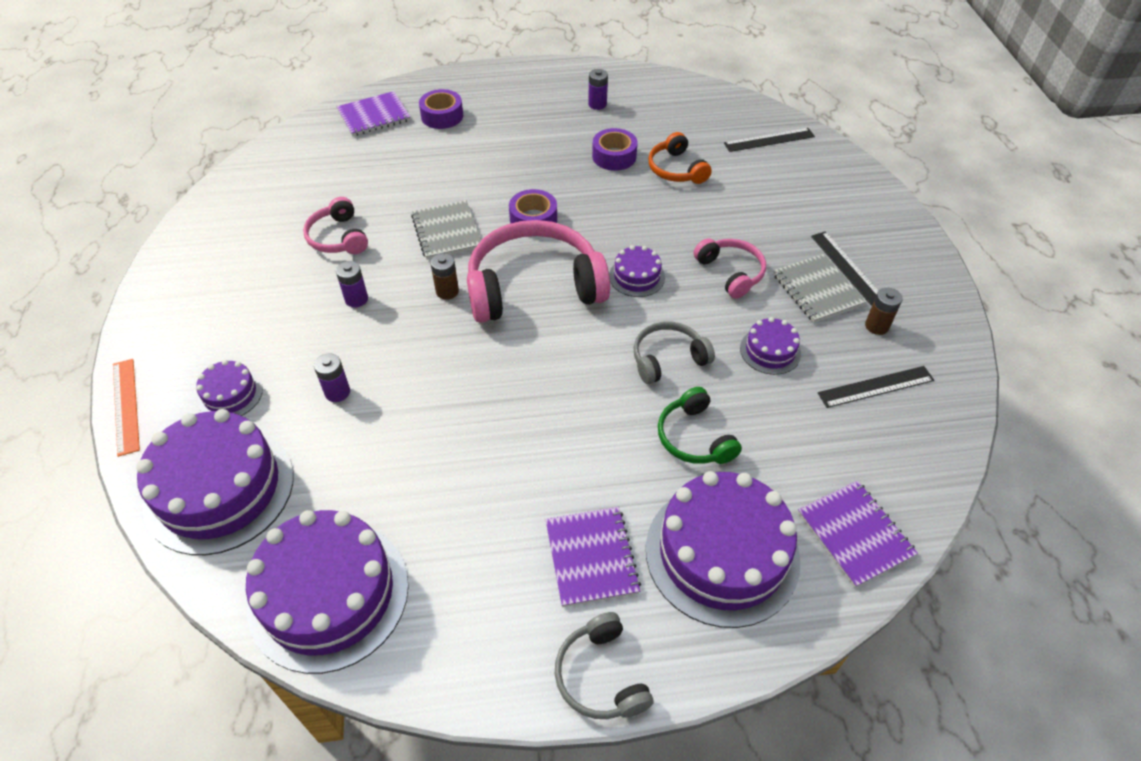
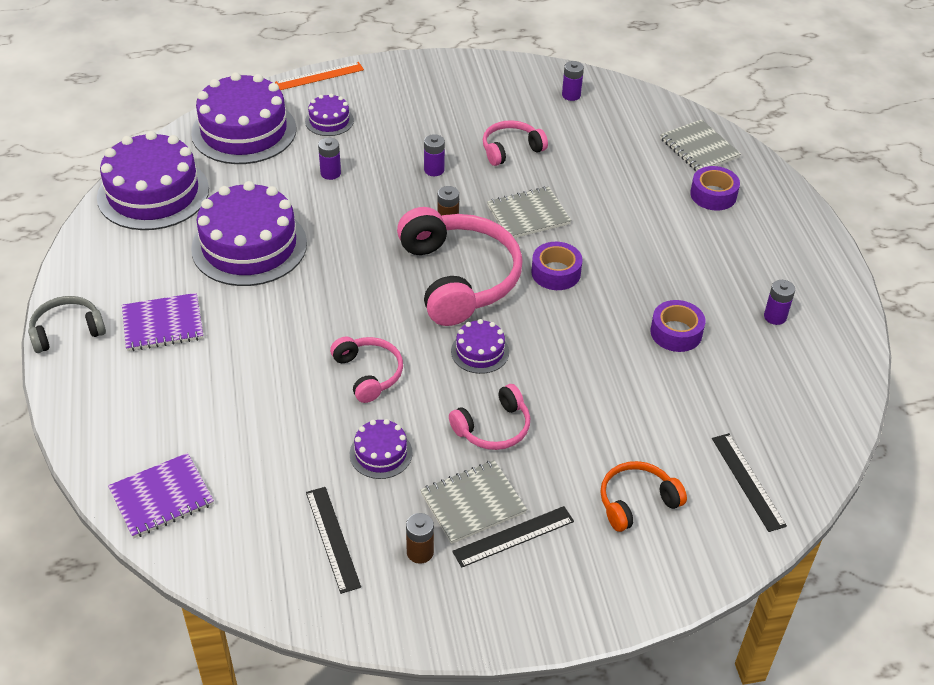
camera: 85 degrees right, 5 degrees down
(260, 187) = (571, 95): none -> purple battery
(374, 116) = (699, 148): purple notebook -> grey notebook
(668, 359) = (368, 373): grey headphones -> pink headphones
(676, 169) = (664, 387): orange headphones -> orange headphones (636, 502)
(694, 437) = (274, 390): green headphones -> none
(722, 553) = (155, 403): purple cake -> purple cake (249, 246)

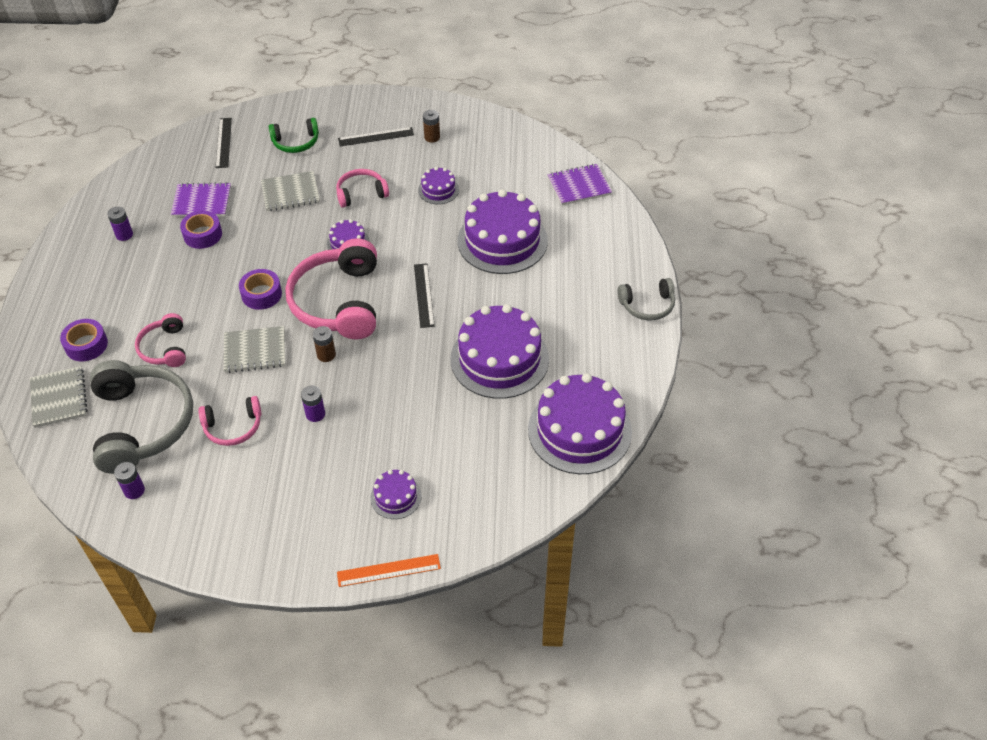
camera: 165 degrees left, 5 degrees up
(163, 324) = (574, 299): purple notebook -> purple notebook (202, 201)
(244, 131) = (485, 497): purple cake -> purple cake (502, 241)
(330, 173) = (412, 426): purple battery -> none
(332, 538) = (480, 151): black ruler -> black ruler (424, 295)
(368, 373) = (431, 240): pink headphones -> pink headphones (165, 348)
(473, 503) = (392, 156): grey notebook -> grey notebook (290, 193)
(601, 140) = (142, 424): none -> grey headphones
(636, 502) = (296, 142): orange headphones -> green headphones

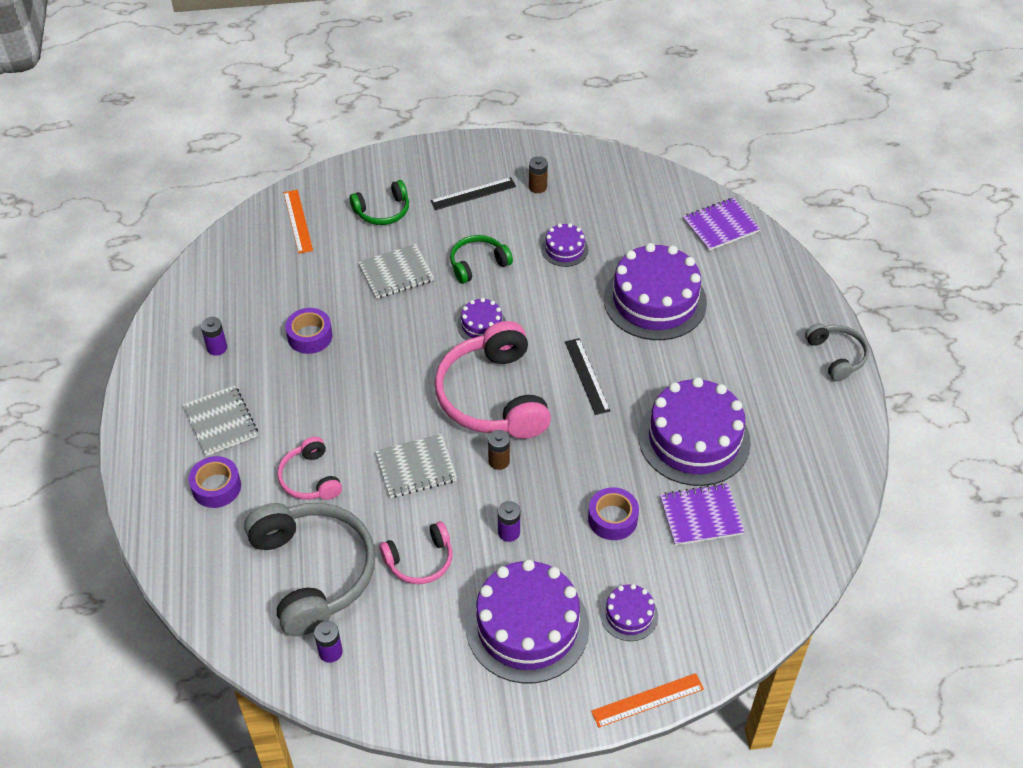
camera: 10 degrees left, 0 degrees up
(59, 398) = (205, 555): grey notebook -> grey notebook (221, 422)
(202, 201) = (295, 296): purple notebook -> purple notebook (700, 516)
(223, 142) = (298, 221): black ruler -> orange ruler
(261, 294) = (402, 399): purple tape -> purple tape (612, 519)
(361, 193) = (478, 264): pink headphones -> green headphones
(579, 430) = (806, 509): purple cake -> purple cake (527, 626)
(647, 305) = (836, 356): grey headphones -> grey headphones turned 90 degrees counterclockwise

